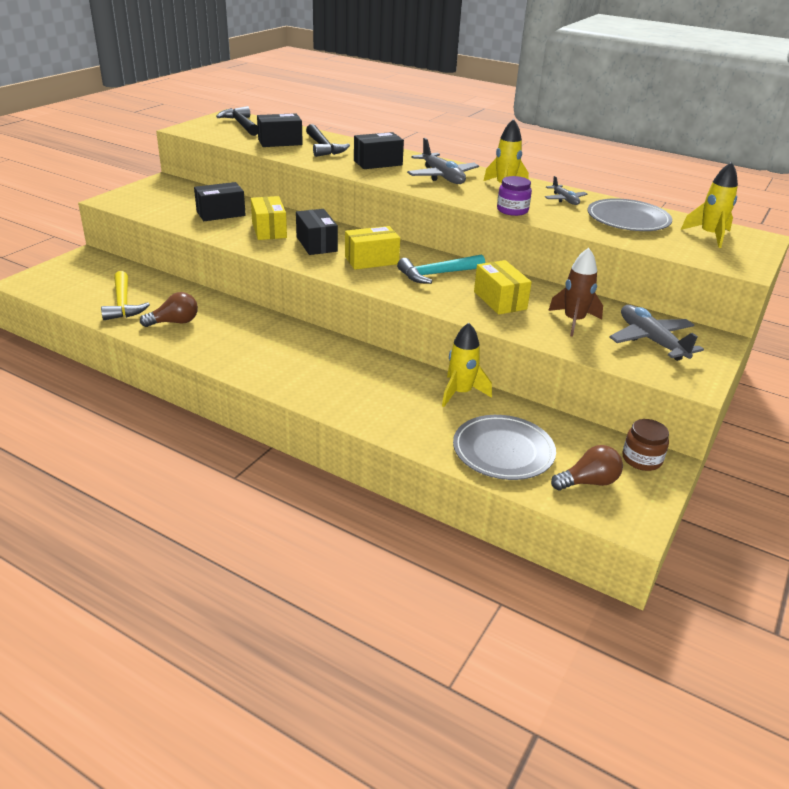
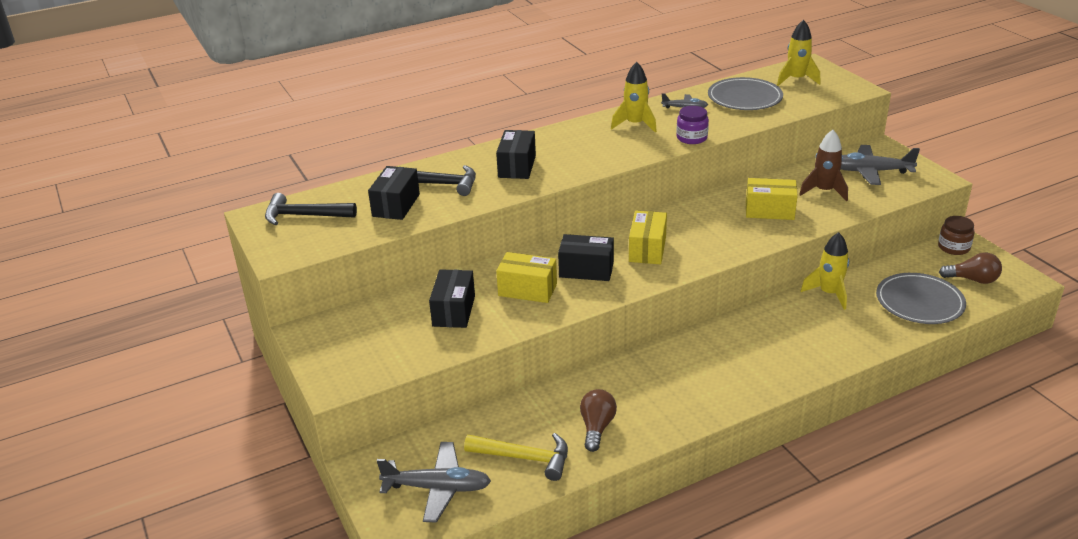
camera: 55 degrees left, 0 degrees up
(437, 274) = (700, 224): turquoise hammer -> none
(442, 177) = (584, 145): grey plane -> grey plane (438, 488)
(588, 482) = (972, 280): brown light bulb -> brown light bulb turned 90 degrees clockwise

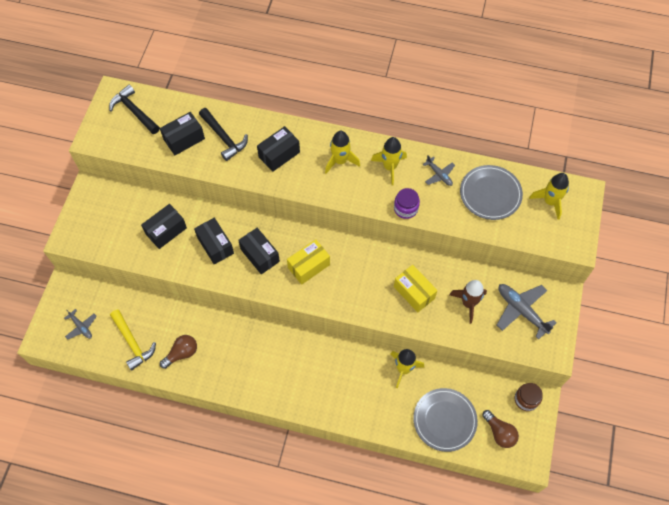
camera: 40 degrees right, 30 degrees up
(438, 488) = (81, 327): grey plane -> grey plane, size x0.57
(527, 290) = (215, 245): yellow box -> black box
(583, 142) = (340, 161): none -> yellow rocket

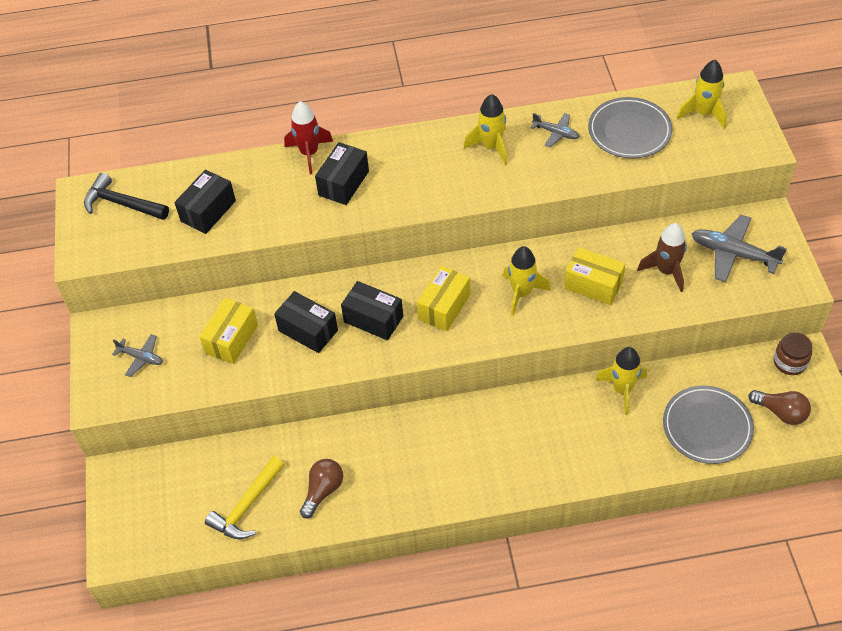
camera: 20 degrees left, 10 degrees down
(81, 327) = (164, 516): grey plane -> grey plane (141, 358)
(132, 342) = (247, 506): yellow hammer -> yellow hammer turned 90 degrees clockwise
(166, 231) = (231, 339): black box -> yellow box
(223, 138) = (260, 190): black hammer -> none
(268, 122) = (309, 153): none -> red rocket
(340, 161) = (425, 162): yellow rocket -> yellow rocket (522, 293)
(405, 208) = (537, 183): purple jar -> none

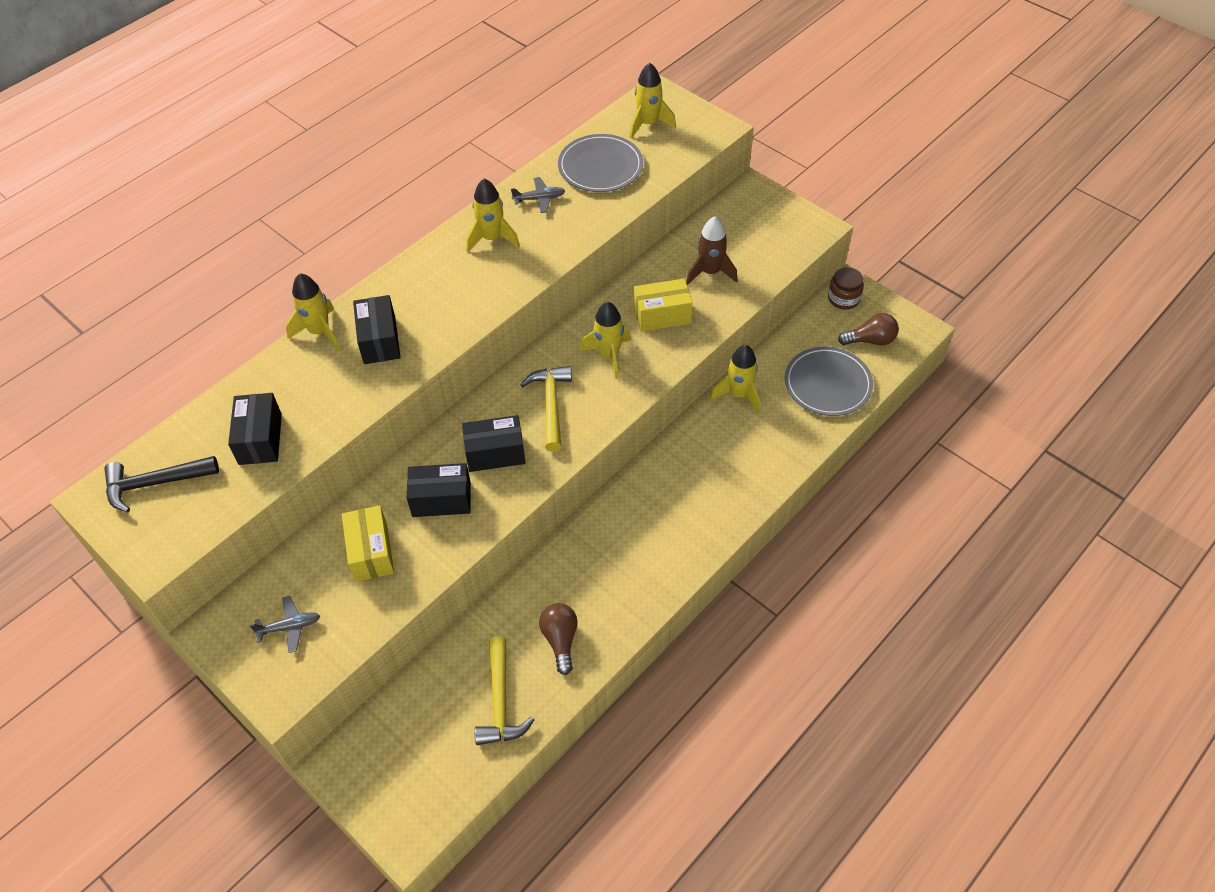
camera: 40 degrees left, 0 degrees up
(309, 153) = (319, 331): red rocket -> yellow rocket
(444, 307) = (551, 405): yellow box -> yellow hammer
(733, 254) = (749, 231): grey plane -> none

